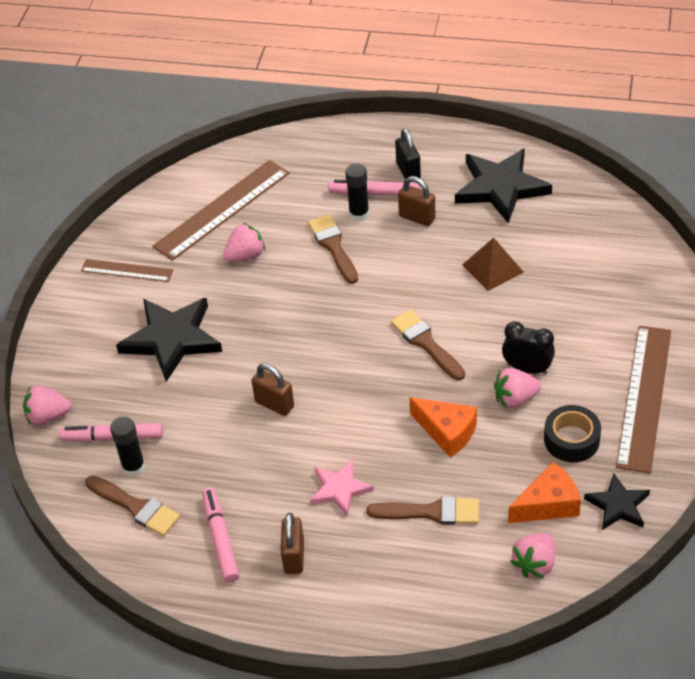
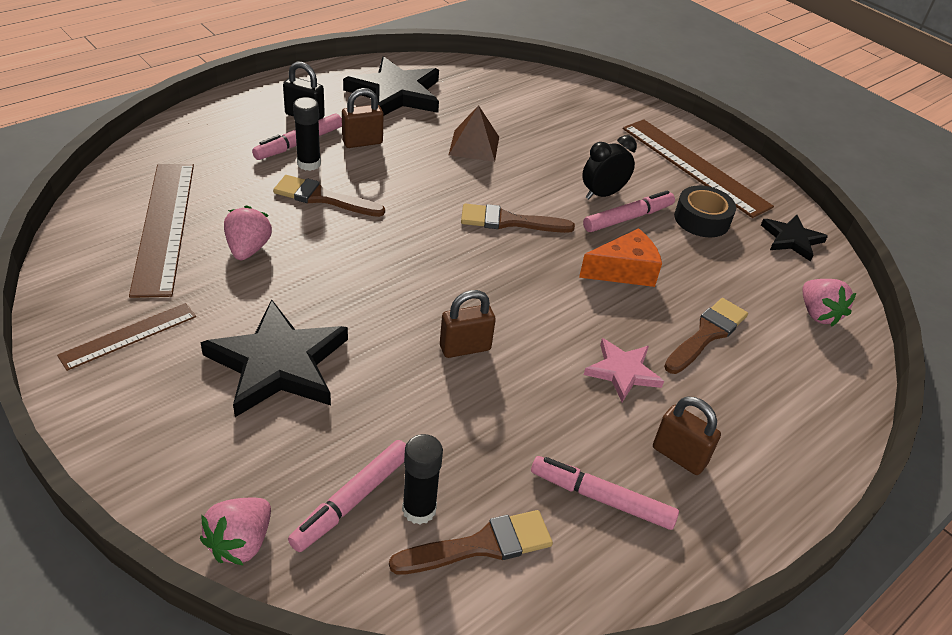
camera: 60 degrees left, 5 degrees down
(515, 399) = (628, 218): pink strawberry -> pink marker
(548, 504) = (759, 270): orange cheese -> none

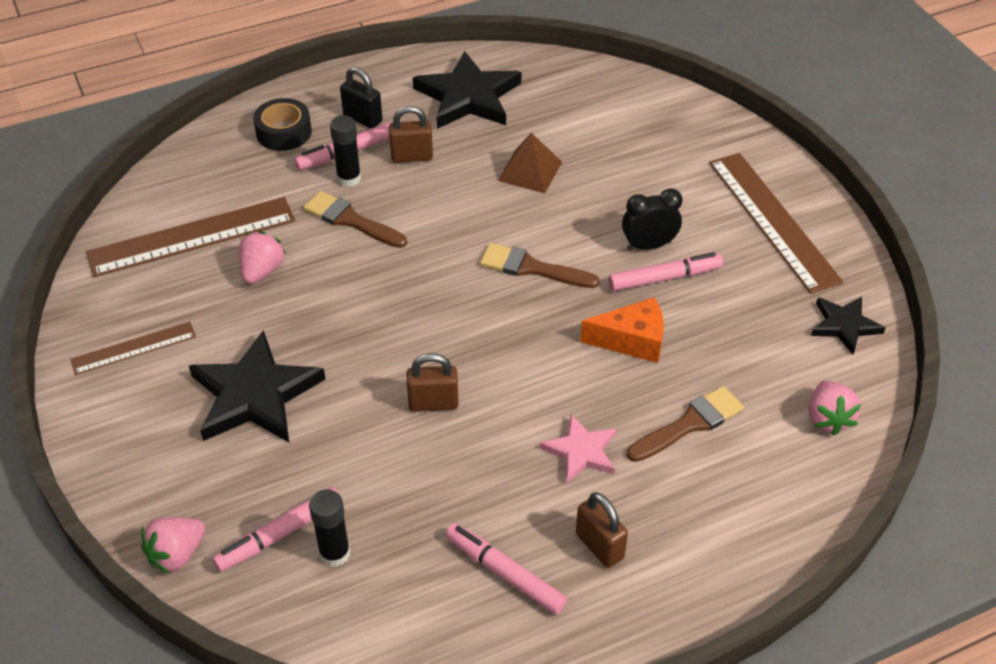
camera: 20 degrees right, 5 degrees up
(164, 226) = (191, 236): brown ruler -> brown ruler turned 60 degrees clockwise
(481, 545) = (377, 595): brown brush -> none
(701, 219) = (749, 289): black tape -> black tape (284, 132)

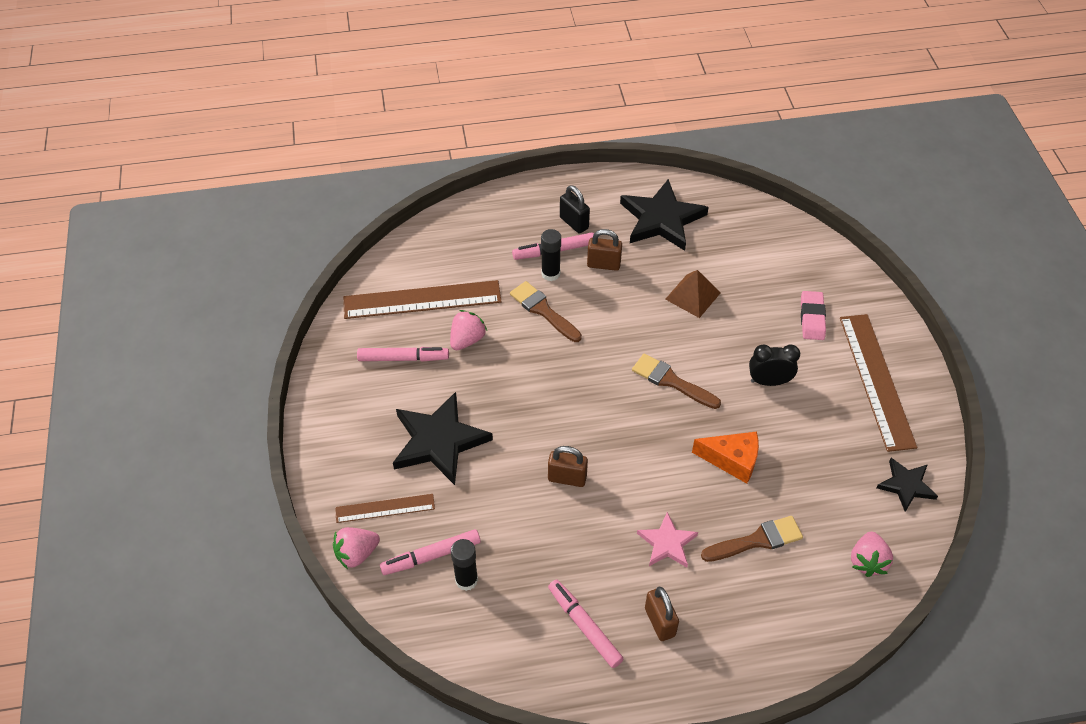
camera: 15 degrees right, 5 degrees up
(133, 348) = (361, 383): brown ruler -> brown ruler (385, 508)
(284, 132) = (511, 223): black tape -> none
(664, 278) = (773, 412): pink marker -> pink marker (403, 358)
(677, 169) = (812, 318): none -> pink eraser

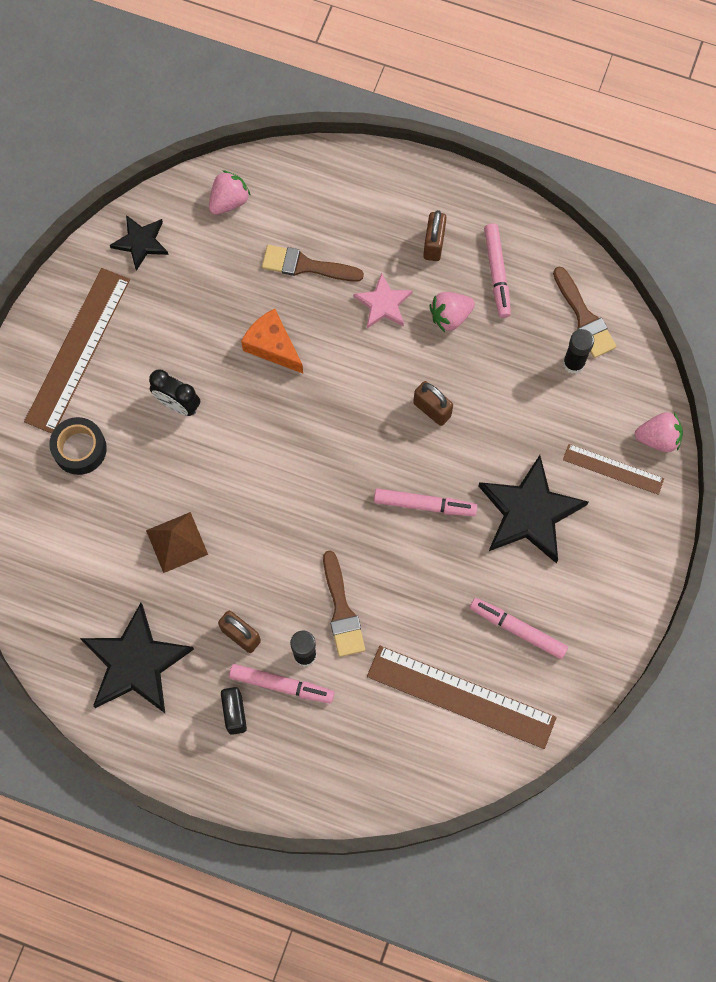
camera: 150 degrees left, 20 degrees up
(431, 556) = (593, 401): pink marker -> pink marker (424, 505)
(467, 340) = (440, 617): pink strawberry -> pink strawberry (450, 316)
(671, 381) = (269, 455): brown brush -> brown brush (584, 317)
(812, 318) = (80, 449): pink eraser -> black tape

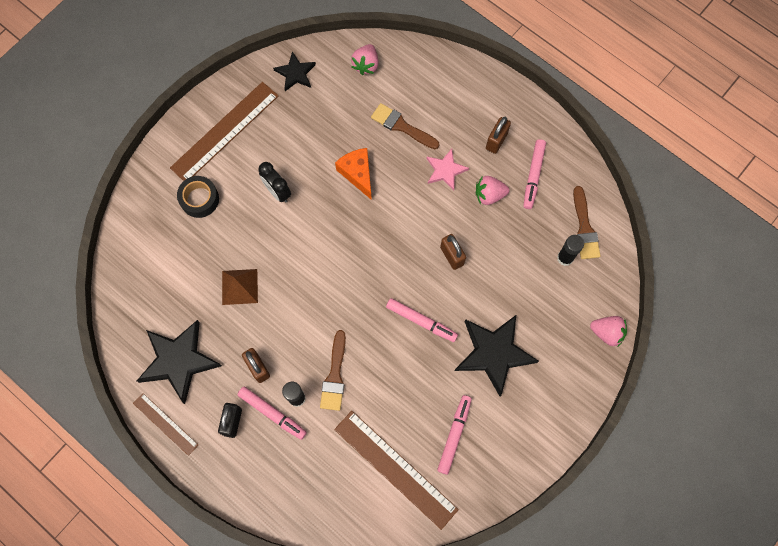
camera: 20 degrees right, 0 degrees up
(229, 201) = (366, 65): pink strawberry -> pink strawberry turned 135 degrees clockwise
(517, 629) = (454, 435): pink marker -> pink marker turned 60 degrees clockwise
(613, 469) = (566, 343): brown ruler -> brown ruler (165, 424)

